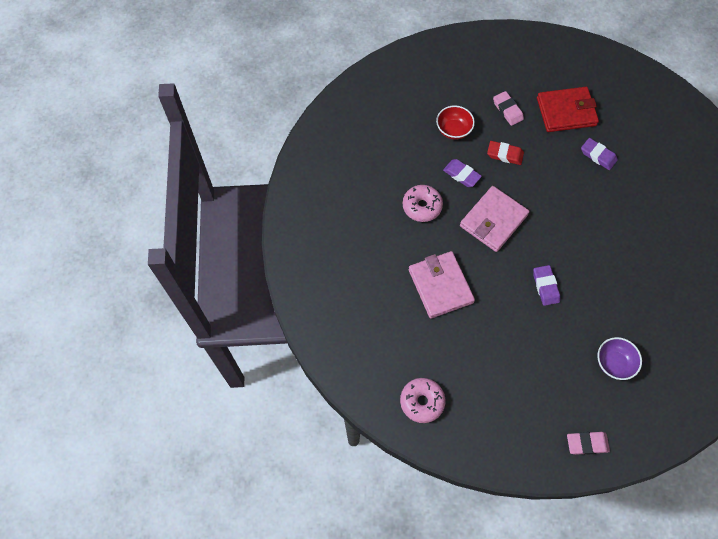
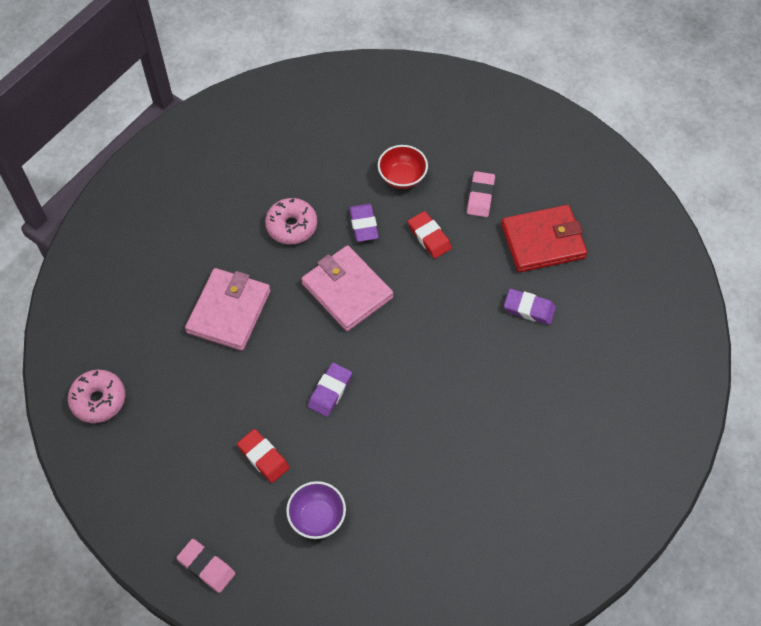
camera: 40 degrees right, 5 degrees down
(493, 220) = (347, 290): pink wallet -> pink wallet turned 60 degrees clockwise
(550, 354) = (263, 457): none -> red eraser
(566, 112) = (543, 241): red wallet -> red wallet turned 45 degrees counterclockwise
(598, 155) = (529, 309): purple eraser -> purple eraser turned 60 degrees counterclockwise

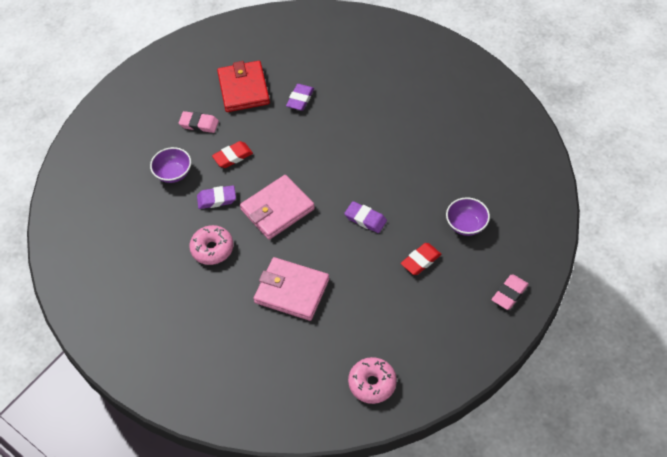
camera: 85 degrees left, 5 degrees down
(402, 177) = (173, 173): red bowl -> purple bowl

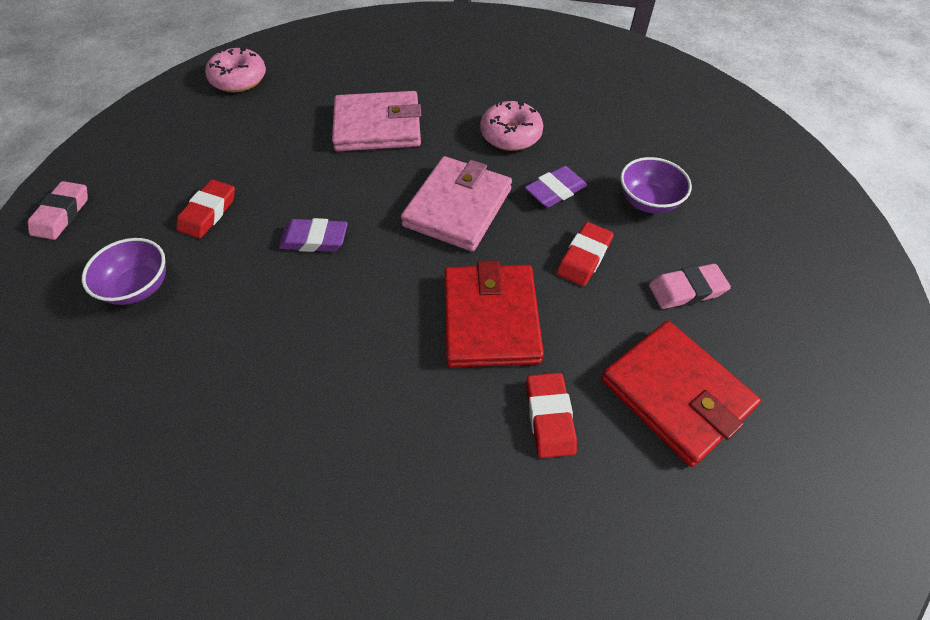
camera: 150 degrees right, 0 degrees up
(298, 145) = (491, 318): none -> red wallet
(300, 99) = (549, 417): purple eraser -> red eraser

